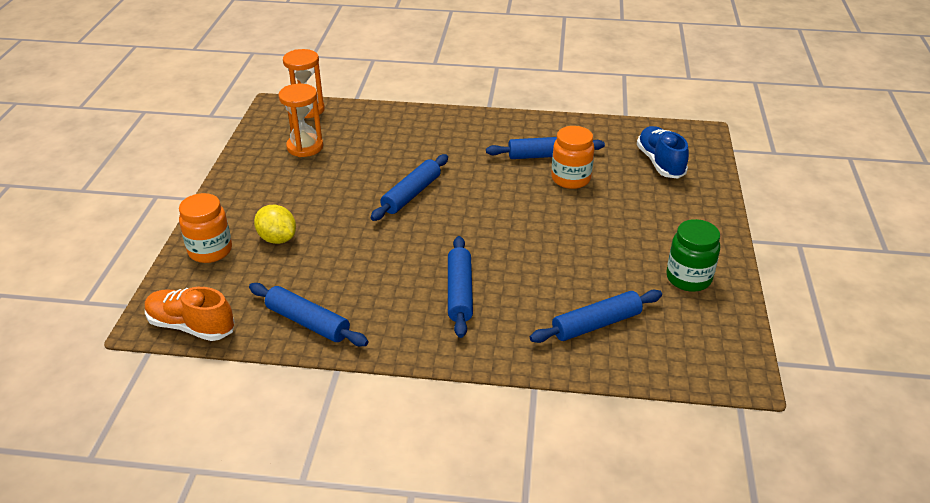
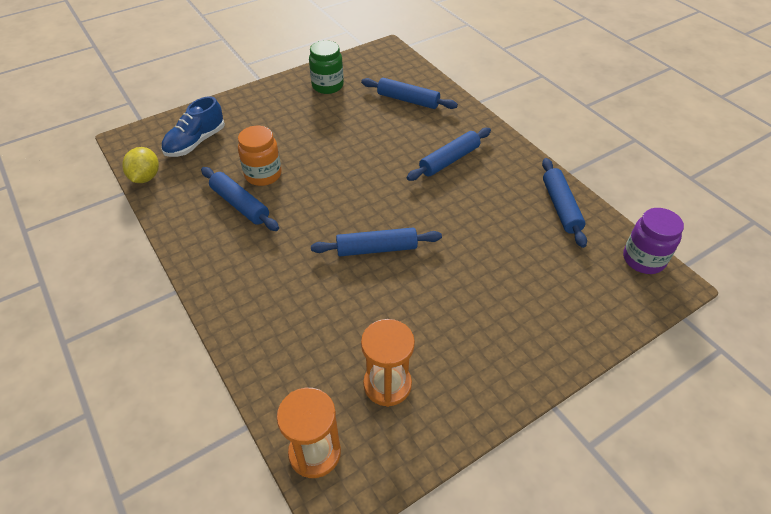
camera: 130 degrees left, 10 degrees up
(191, 326) = (643, 259): orange shoe -> purple jar
(210, 251) = (584, 319): orange jar -> none
(277, 239) = (520, 288): yellow lemon -> yellow lemon (145, 177)

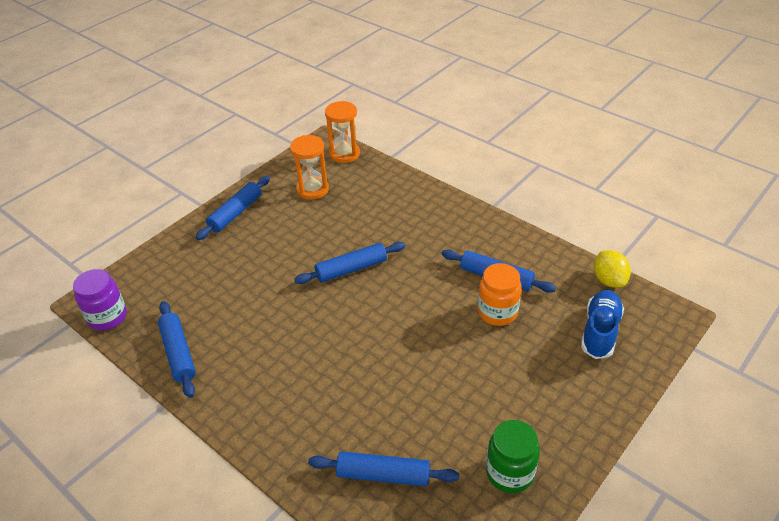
camera: 165 degrees right, 5 degrees down
(449, 160) = (304, 383): blue rolling pin -> blue rolling pin (235, 213)

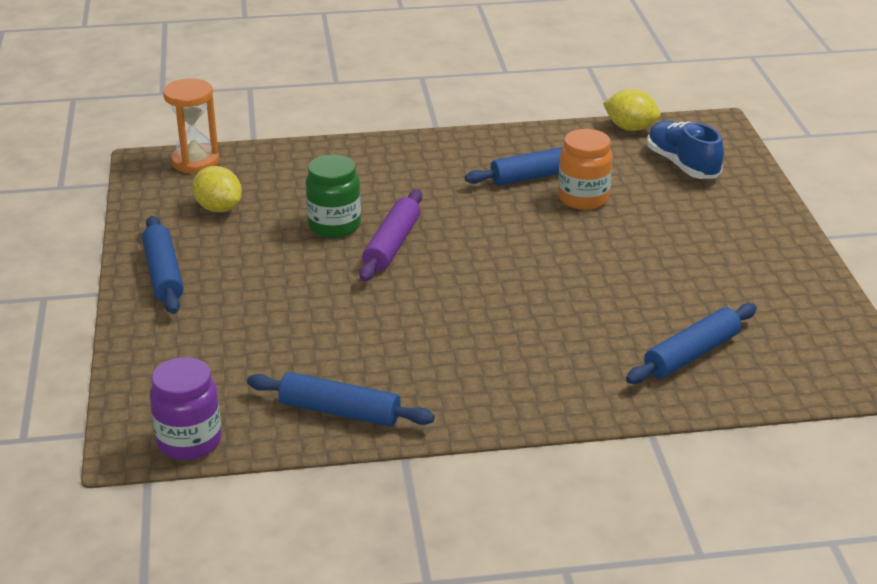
camera: 50 degrees left, 10 degrees down
(312, 189) = (218, 208): orange hourglass -> yellow lemon
(351, 269) = (392, 245): blue rolling pin -> purple rolling pin
(509, 472) = (774, 288): green jar -> green jar (334, 226)

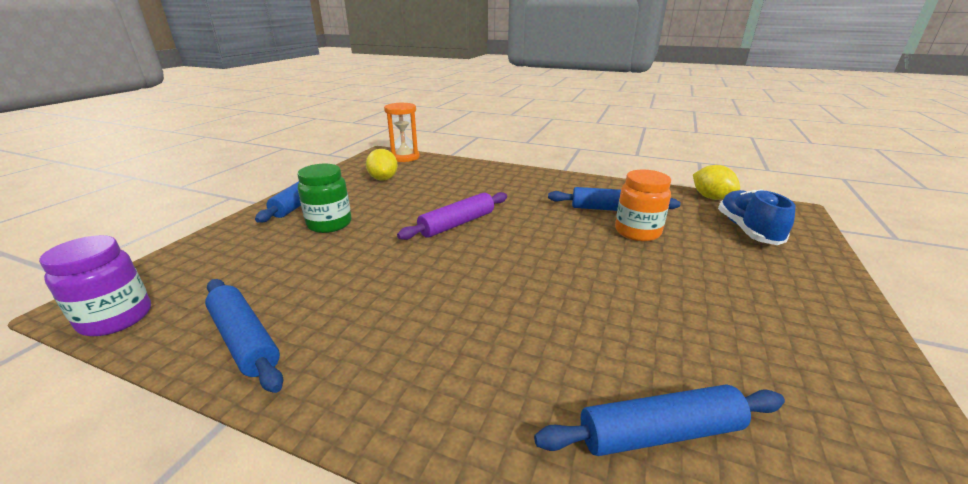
camera: 30 degrees right, 5 degrees down
(334, 226) = (435, 203): green jar -> green jar (329, 224)

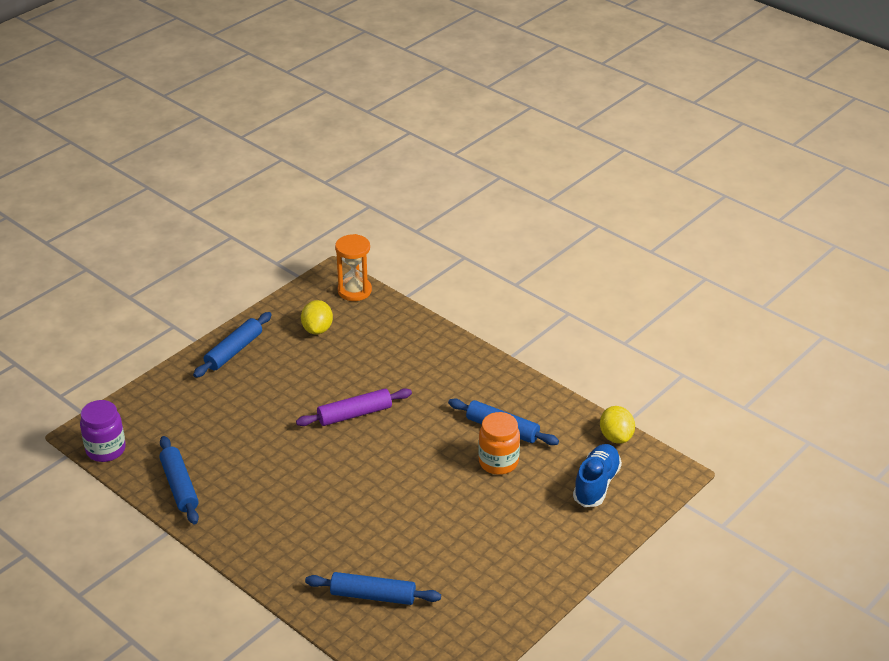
camera: 20 degrees right, 10 degrees up
(329, 224) = (251, 388): green jar -> none

